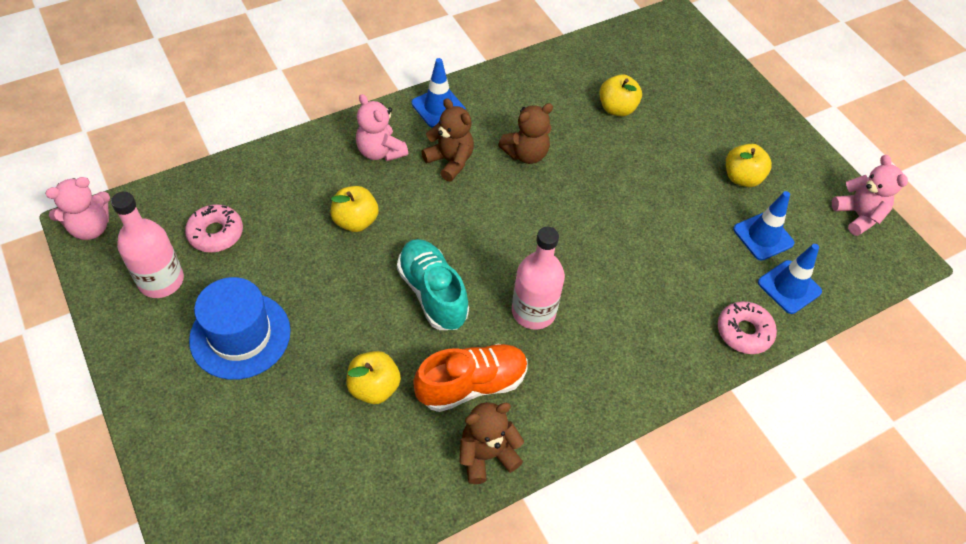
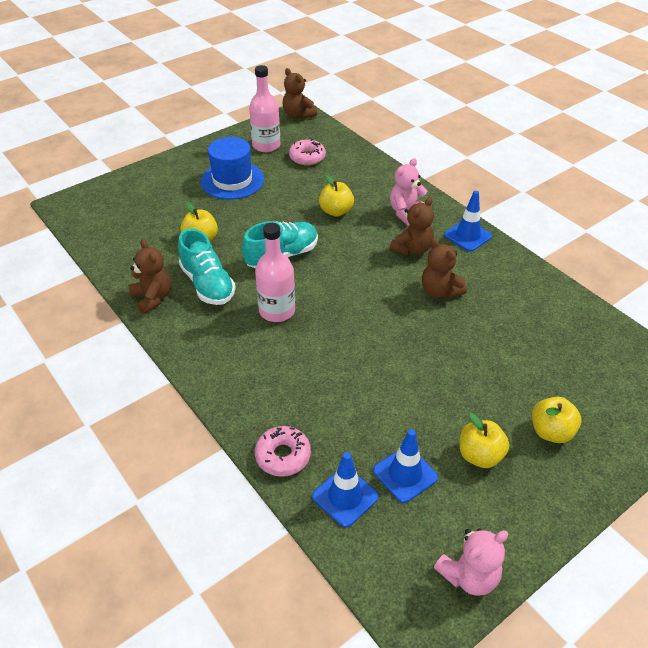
camera: 85 degrees right, 10 degrees down
(91, 227) = (298, 115): pink teddy bear -> brown teddy bear
(472, 385) = (207, 284): orange shoe -> turquoise shoe
(617, 108) = (527, 348): yellow apple -> yellow apple (551, 431)

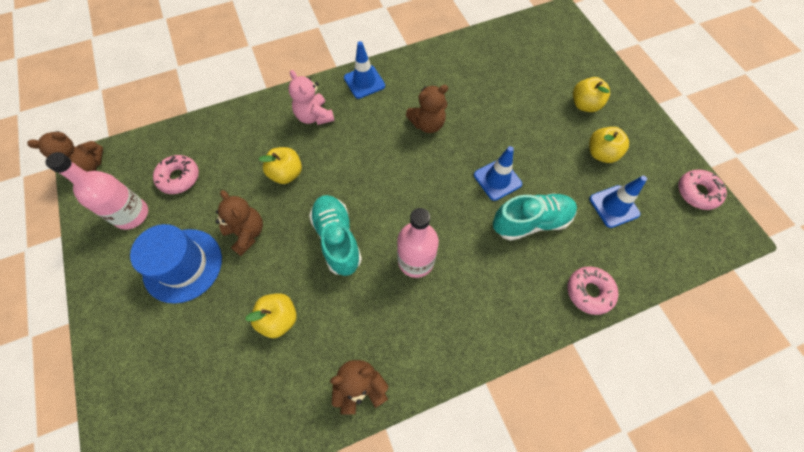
camera: 75 degrees left, 20 degrees up
(207, 284) = (357, 322): turquoise shoe -> turquoise shoe (531, 222)
(345, 496) = (632, 253): blue traffic cone -> blue traffic cone (497, 179)
(412, 249) = (367, 127): brown teddy bear -> brown teddy bear (247, 233)
(469, 575) = (697, 192): pink teddy bear -> pink donut

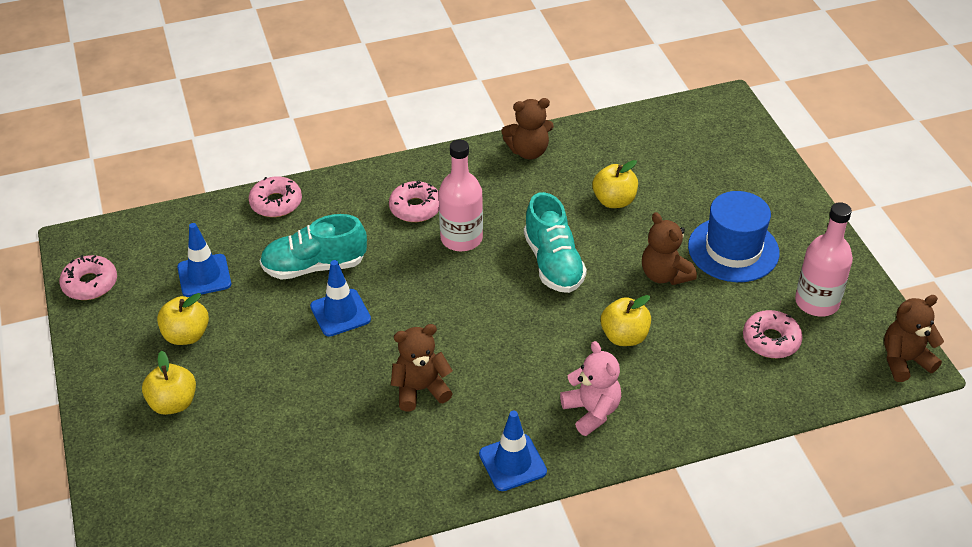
camera: 175 degrees left, 20 degrees down
(462, 295) = (415, 208): none -> pink donut

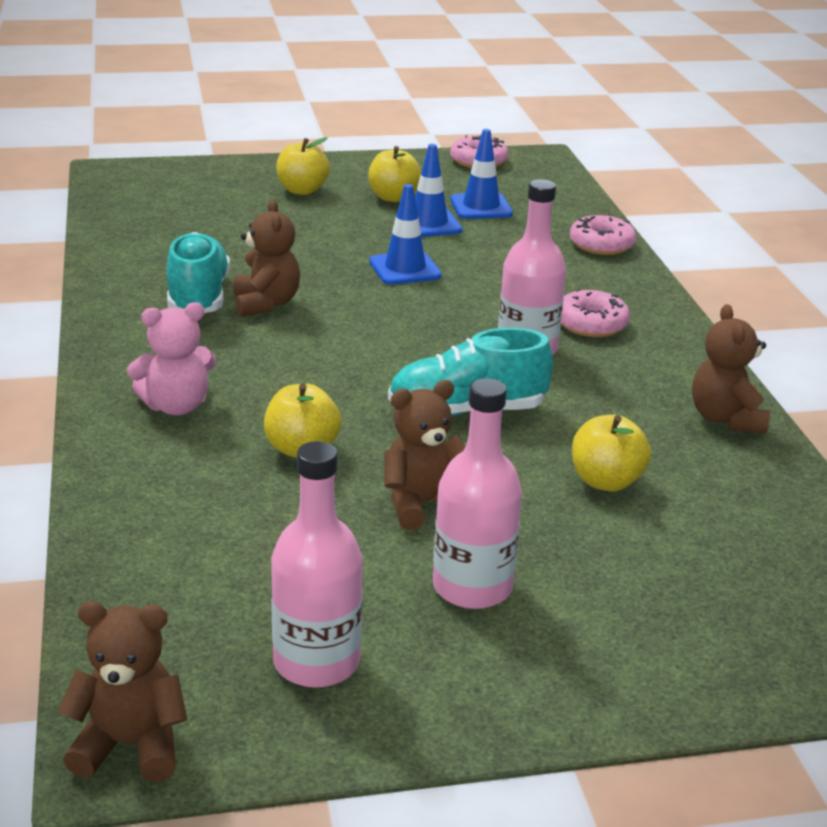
camera: 95 degrees right, 15 degrees down
(314, 266) = (486, 259): turquoise shoe -> turquoise shoe (198, 297)
(512, 463) = (125, 346): blue traffic cone -> blue traffic cone (428, 224)
(733, 249) = (472, 587): blue hat -> pink bottle
(771, 340) = (243, 587): pink donut -> none
(904, 360) = (130, 745): brown teddy bear -> brown teddy bear turned 75 degrees counterclockwise

